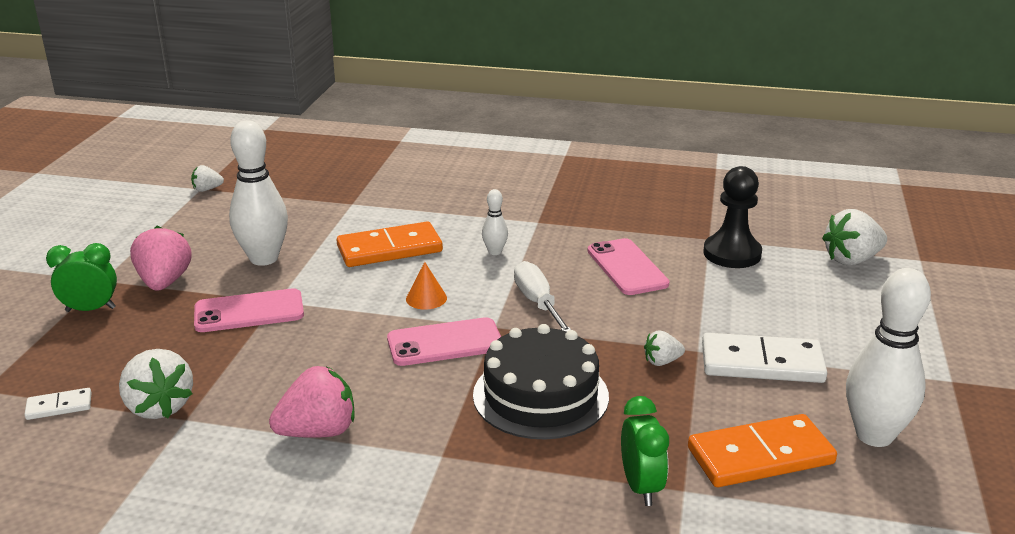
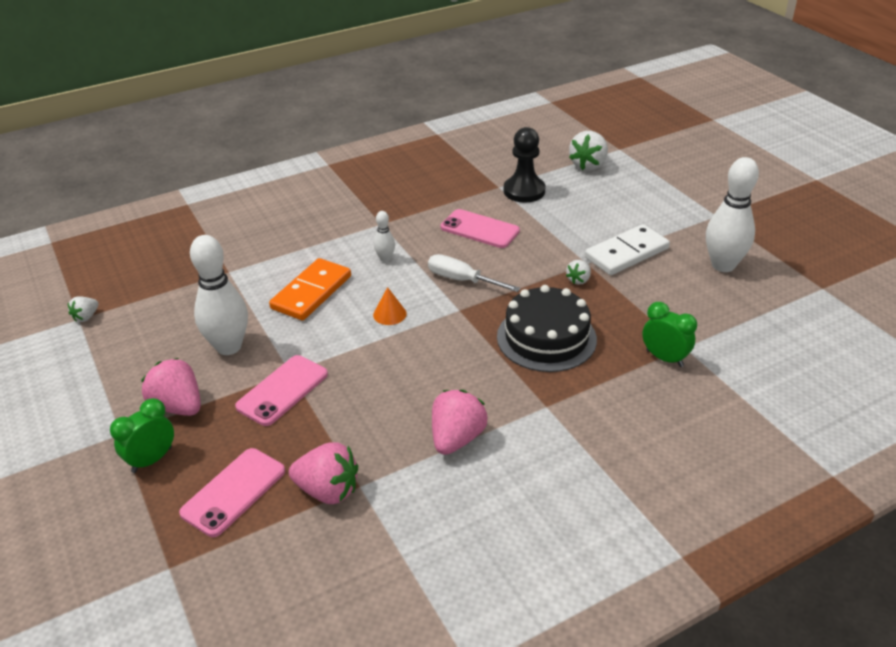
camera: 40 degrees left, 10 degrees up
(59, 406) = (253, 538): white domino -> none
(159, 407) = (328, 490): white strawberry -> pink strawberry
(445, 343) = (446, 337): pink phone -> pink phone (234, 492)
(760, 456) = (692, 307): orange domino -> none

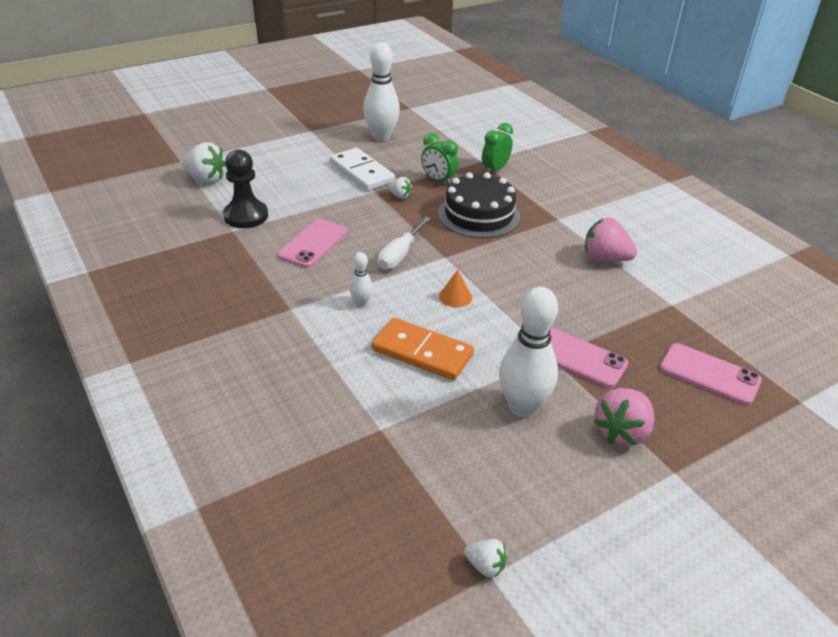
camera: 95 degrees left, 0 degrees up
(152, 460) = (698, 438): green clock -> green clock (438, 180)
(328, 490) = (683, 320): pink strawberry -> none

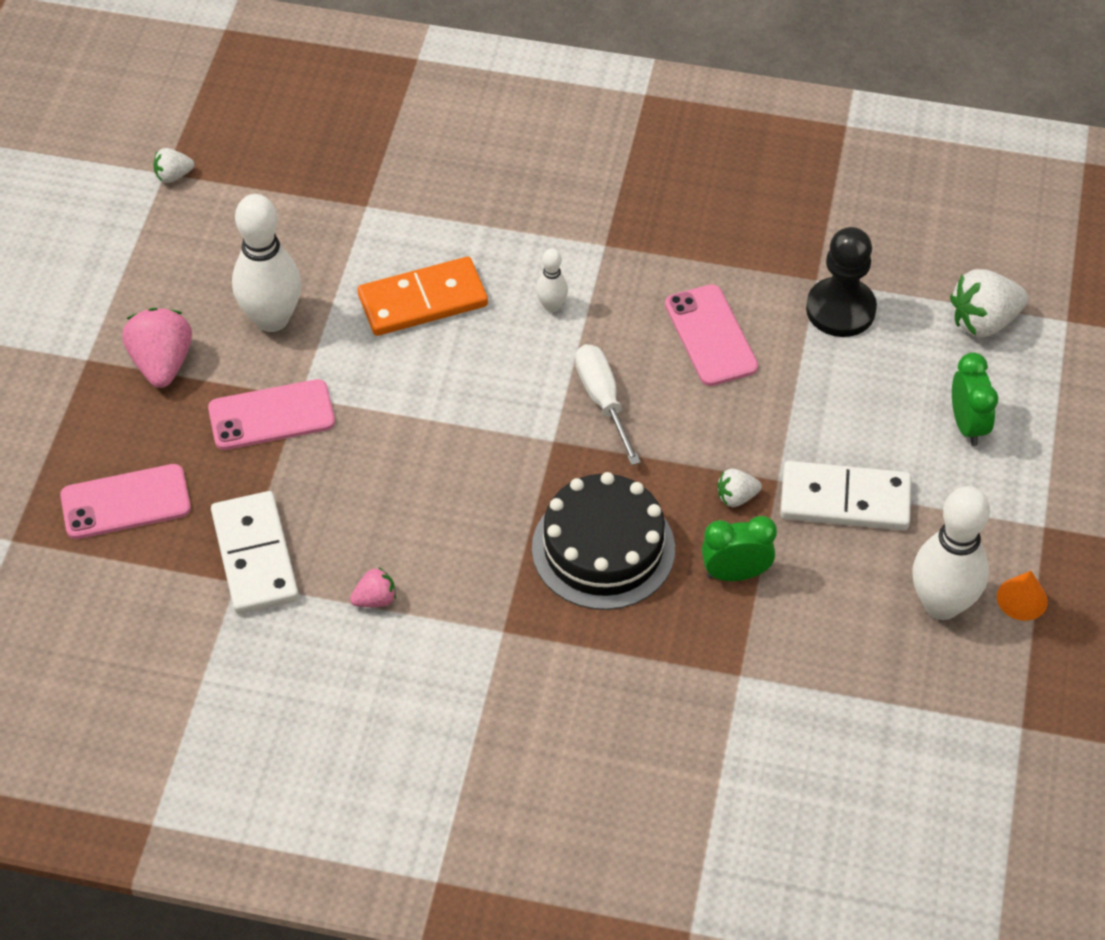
camera: 135 degrees right, 15 degrees up
(455, 297) = (473, 392): orange cone -> orange cone (1022, 598)
(495, 169) = (698, 671): green clock -> green clock (967, 425)
(605, 259) = (375, 599): pink strawberry -> pink strawberry, size x0.54
(651, 307) = (254, 556): none -> white domino

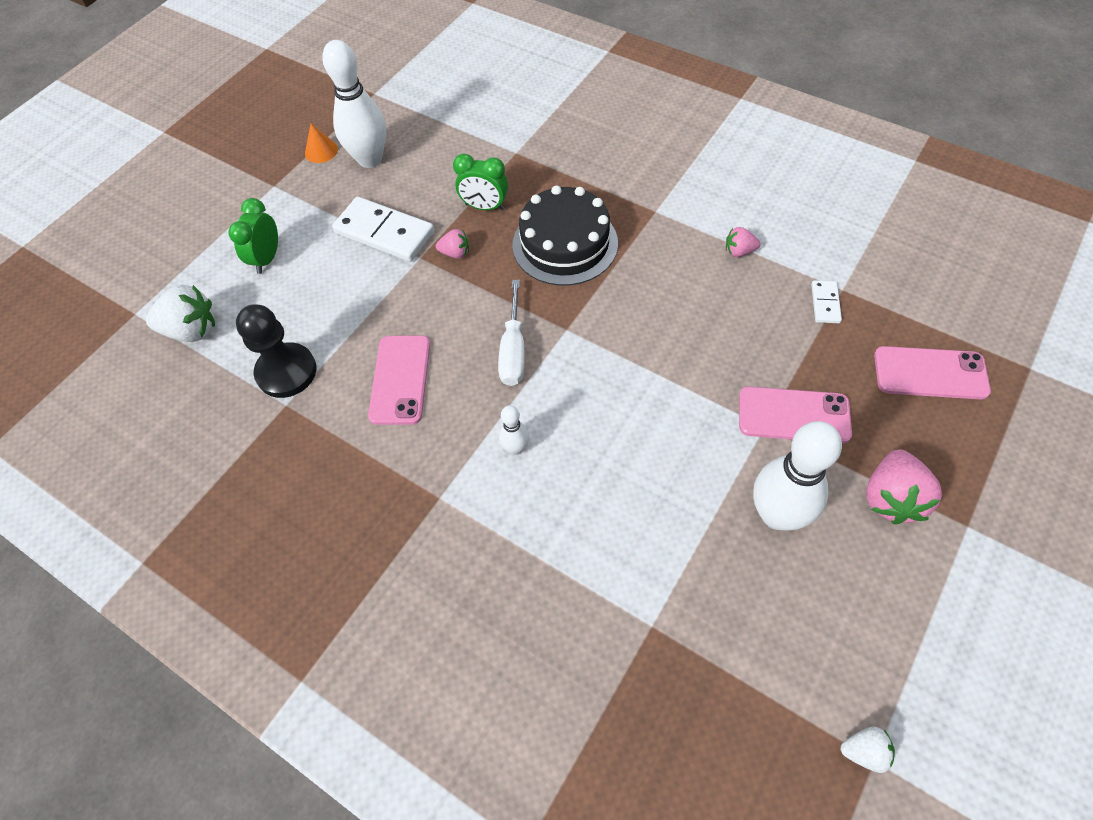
camera: 155 degrees left, 5 degrees up
(254, 556) = (825, 303): white domino -> white domino, size x0.49
(423, 300) = (628, 490): orange domino -> none
(736, 497) = (455, 253): white strawberry -> pink strawberry

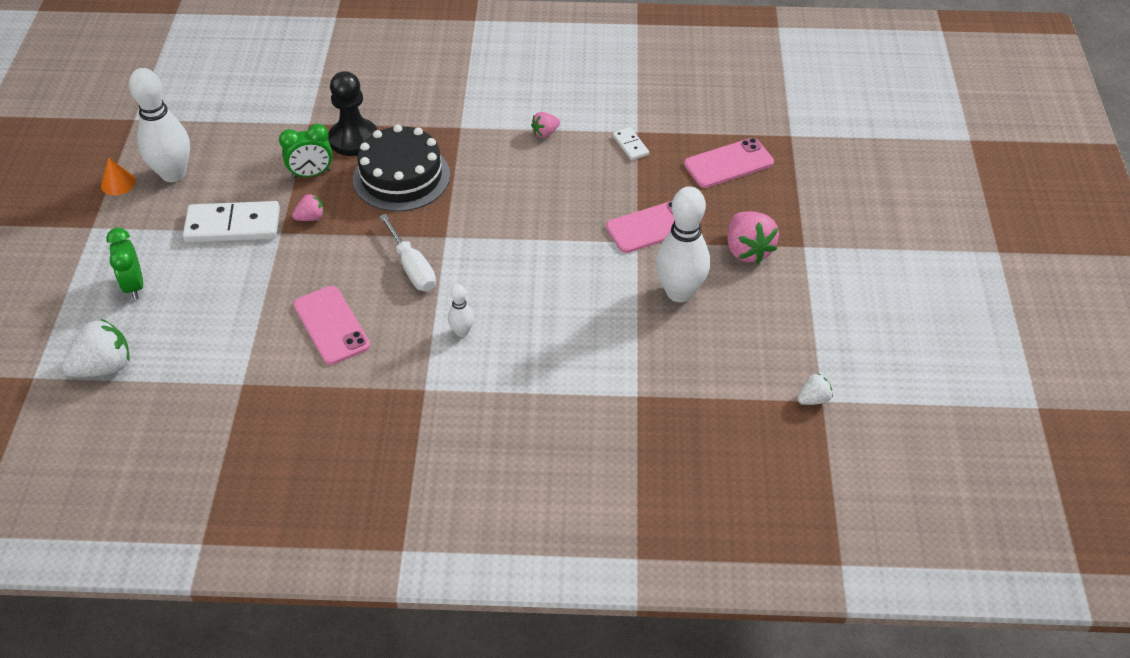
camera: 35 degrees left, 10 degrees down
(286, 372) = (224, 361): black pawn -> black pawn (354, 139)

